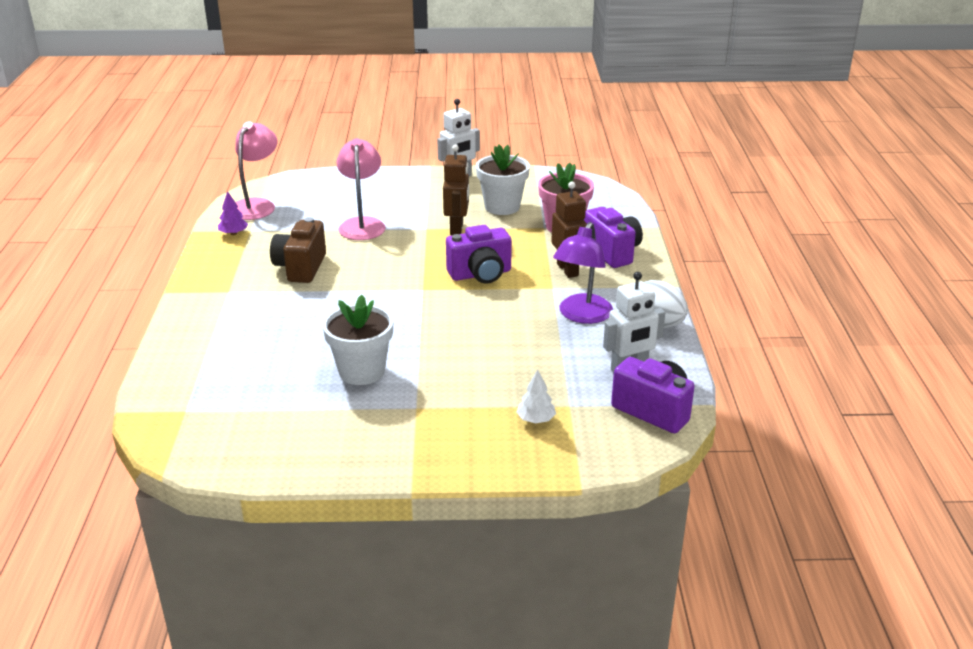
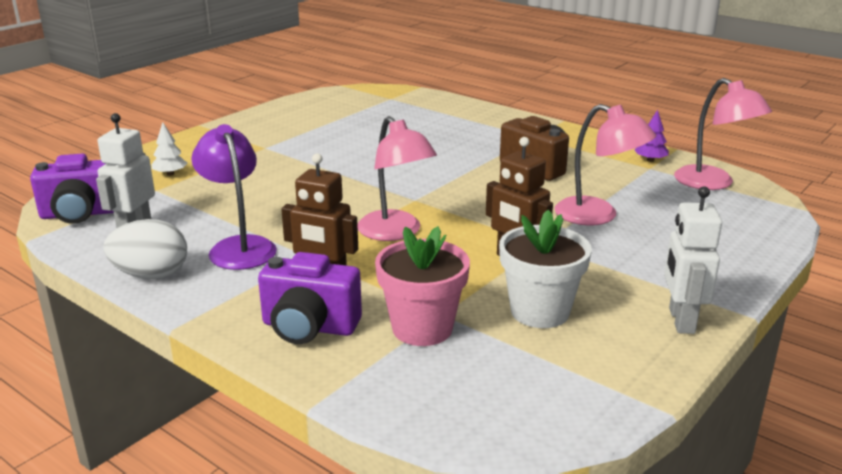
camera: 130 degrees right, 5 degrees down
(362, 371) = (338, 145): white flower pot -> none
(480, 274) = (396, 232): purple camera -> pink lamp

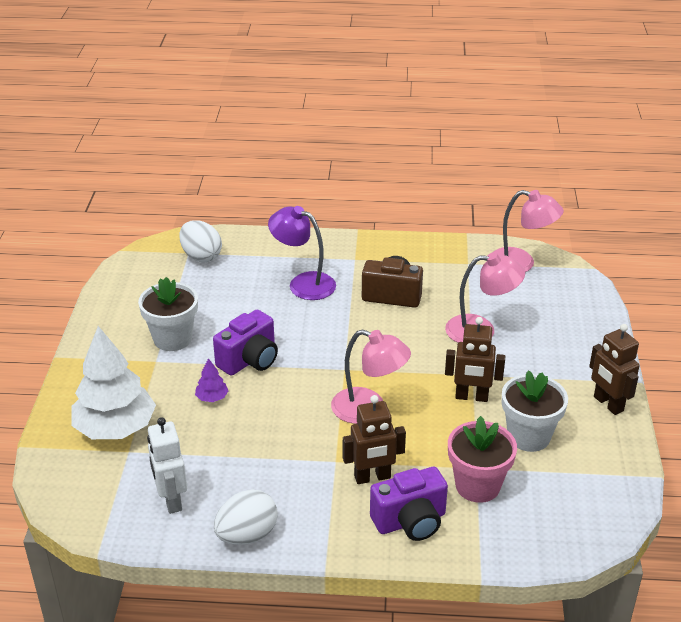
camera: 35 degrees left, 10 degrees up
(80, 214) = (102, 507): purple camera -> purple camera (249, 360)
(170, 174) = (115, 428): white tree -> white tree, size x2.43
(239, 247) = (275, 477): purple lamp -> purple lamp (303, 283)
(299, 139) = (172, 338): none -> white flower pot
(397, 102) = (201, 256): none -> white egg
(650, 160) = (461, 254): purple tree -> purple tree (212, 398)
(681, 320) = (608, 404): white robot -> brown robot

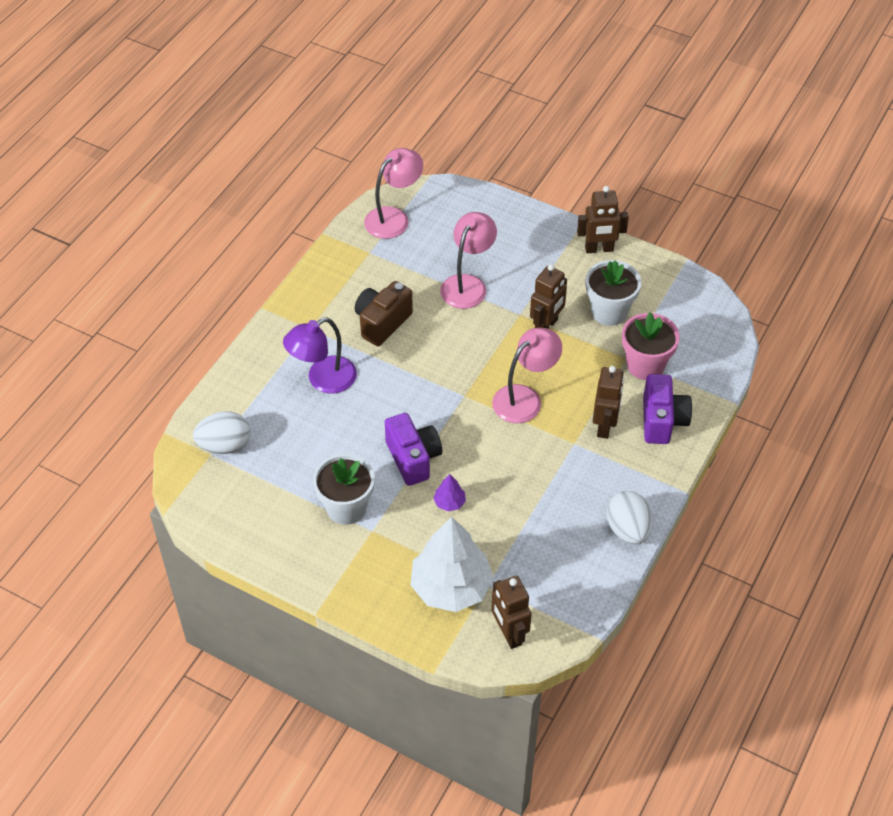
camera: 65 degrees left, 15 degrees up
(77, 483) = (509, 633): none -> brown robot
(171, 500) = (563, 569): white robot -> none

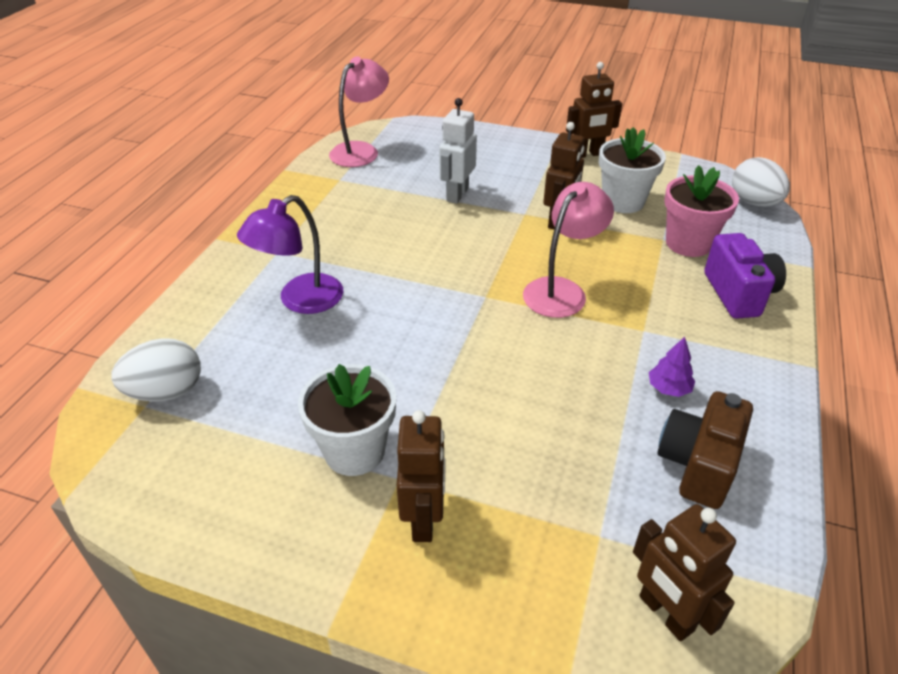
camera: 10 degrees left, 10 degrees down
(382, 323) = (366, 237): brown camera -> brown camera (698, 465)
(413, 458) = (438, 374): purple camera -> none
(449, 502) = (504, 423): purple tree -> purple tree (668, 388)
(451, 587) = (544, 548): white tree -> none
(468, 284) = (457, 194): pink lamp -> white robot
(604, 426) = (672, 307): brown robot -> brown robot (424, 519)
(628, 529) = (766, 424): white egg -> white egg (754, 202)

